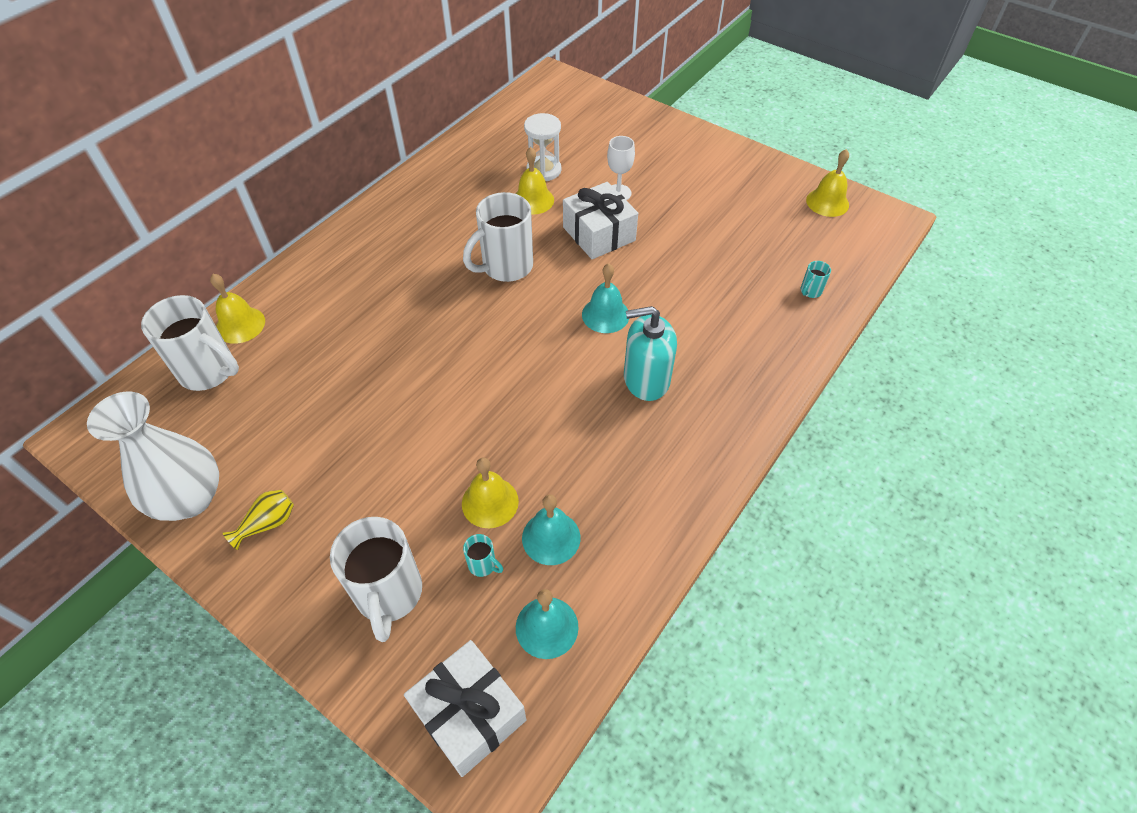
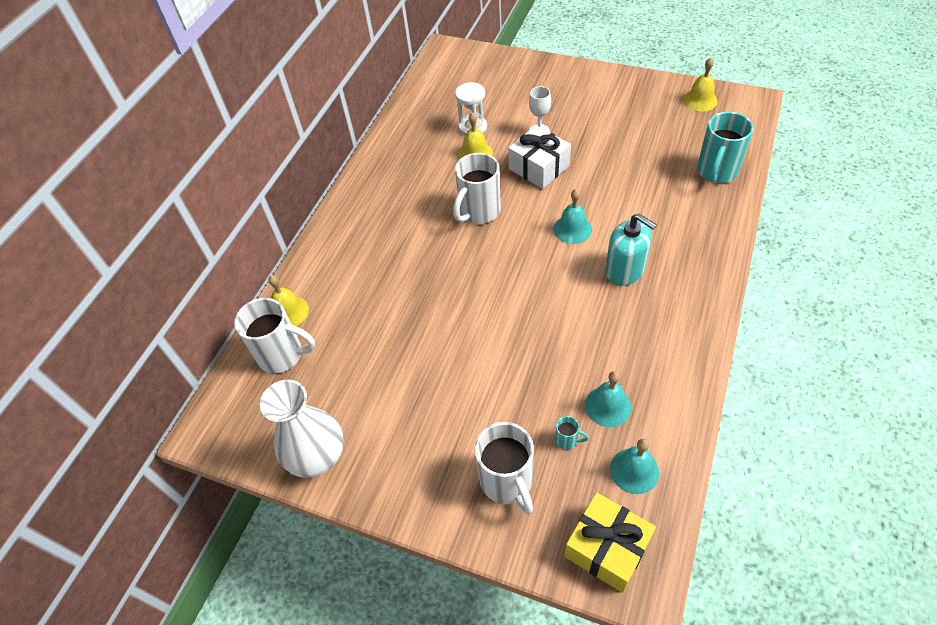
camera: 10 degrees left, 0 degrees up
(268, 523) = (388, 457): yellow vase -> none
(469, 714) = (607, 548): white gift -> yellow gift
(490, 502) = (550, 393): yellow bell -> none
(646, 379) = (625, 270): turquoise soap dispenser -> turquoise soap dispenser turned 120 degrees counterclockwise
(810, 291) = (716, 172): turquoise mug -> turquoise mug, size x2.36

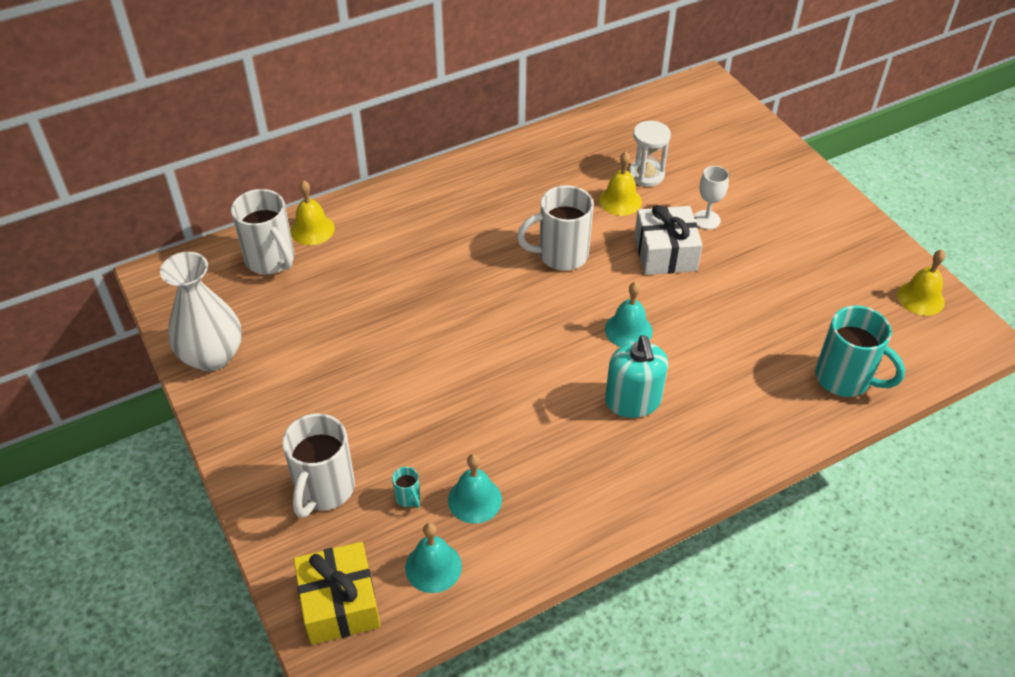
camera: 35 degrees right, 5 degrees down
(716, 172) = (844, 378): turquoise mug -> turquoise mug turned 120 degrees counterclockwise

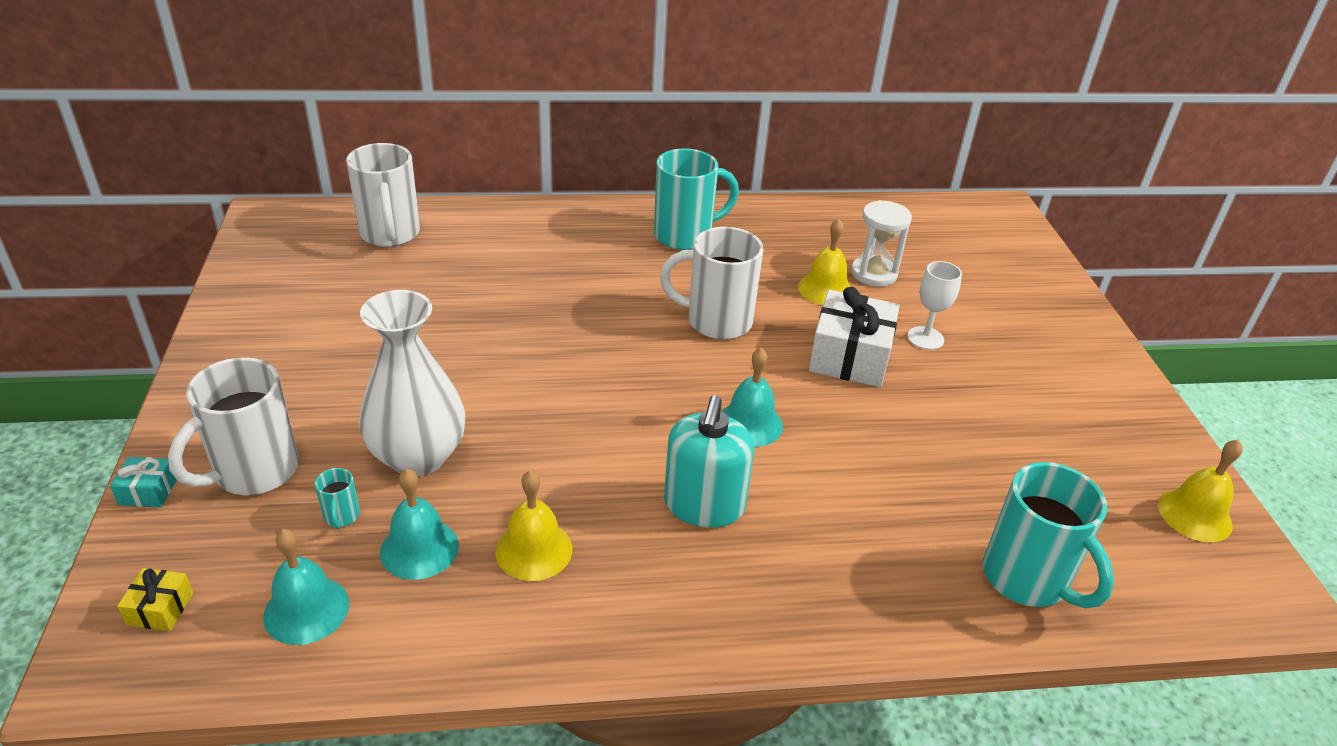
camera: 20 degrees right, 10 degrees down
(212, 356) = (254, 300): white vase -> white vase (418, 456)
(262, 531) = (148, 491): none -> turquoise gift
(312, 229) = (455, 220): yellow bell -> yellow bell (534, 550)
(340, 603) = (160, 608): yellow gift -> yellow gift, size x0.46
(495, 185) = (685, 235): none -> turquoise mug

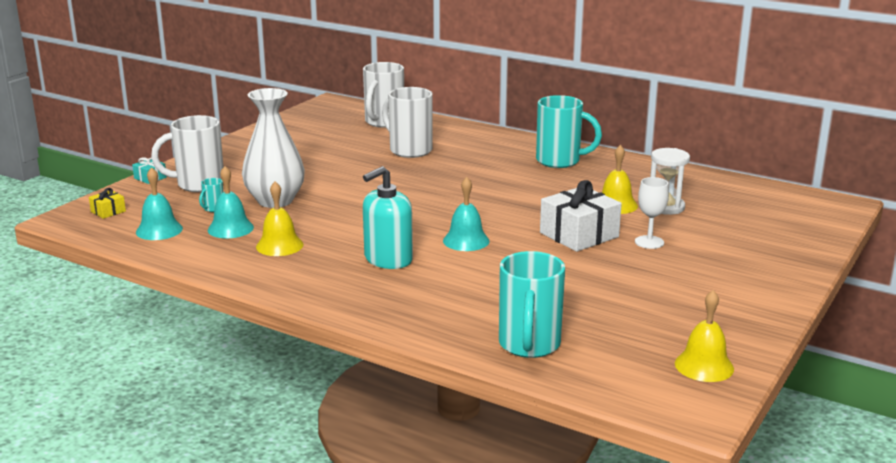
camera: 40 degrees right, 15 degrees down
(716, 321) = (516, 199): white mug -> white mug (409, 150)

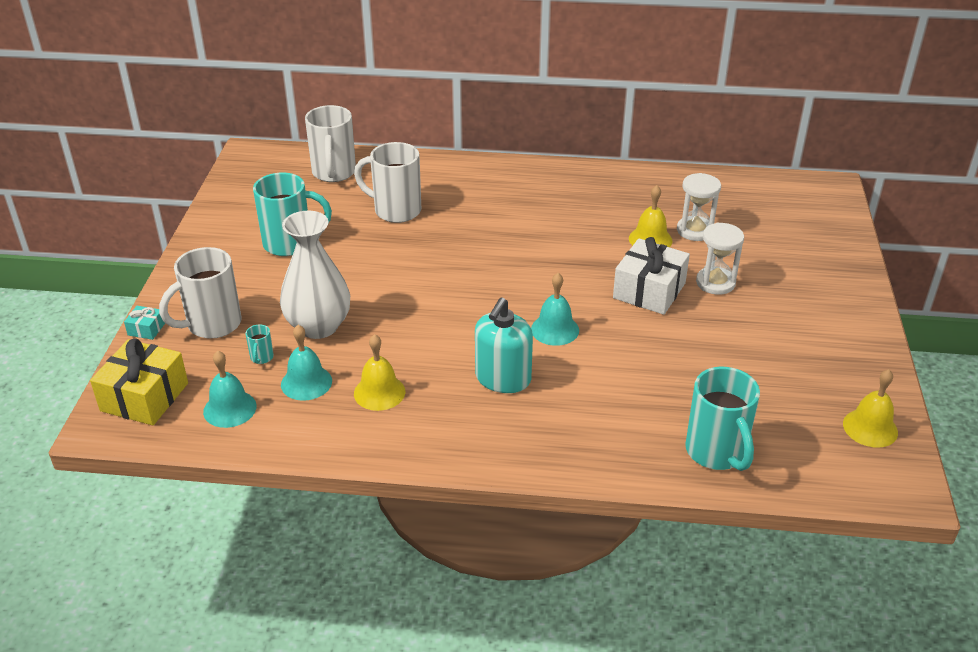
camera: 25 degrees left, 15 degrees up
(108, 211) = (144, 397): yellow gift -> yellow gift, size x2.17
(560, 161) = (554, 190): turquoise mug -> turquoise mug (290, 243)
(649, 242) = (715, 283): white goblet -> white hourglass

